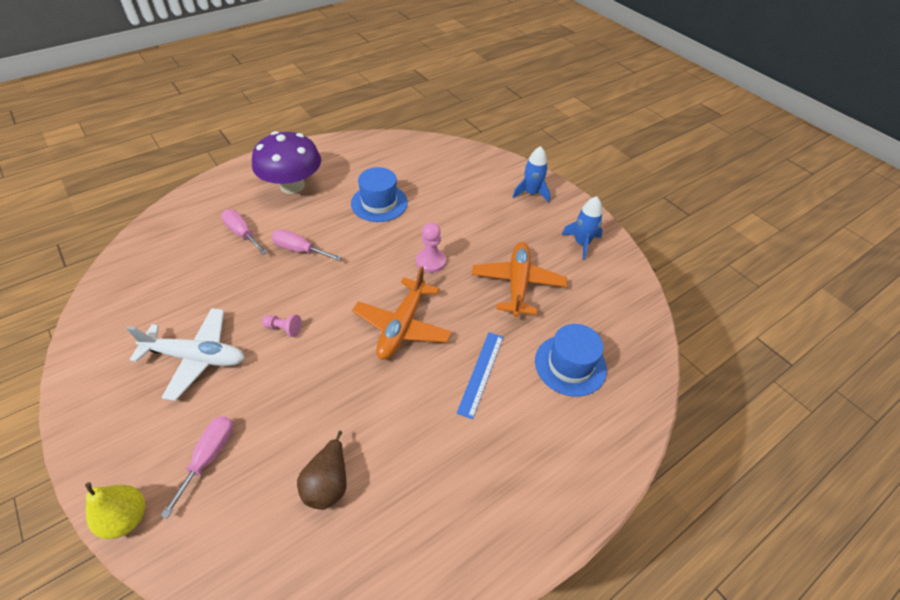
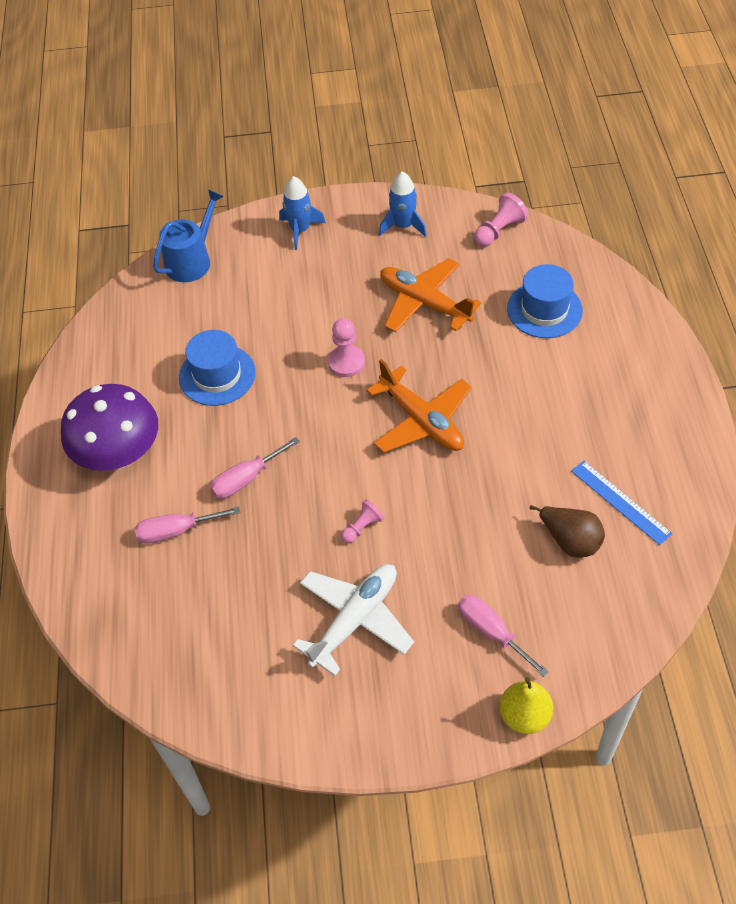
camera: 55 degrees left, 5 degrees up
(465, 156) = (192, 260): none -> blue watering can
(480, 373) = (515, 380): blue ruler -> blue ruler (620, 502)
(628, 302) = (499, 231): none -> pink pawn

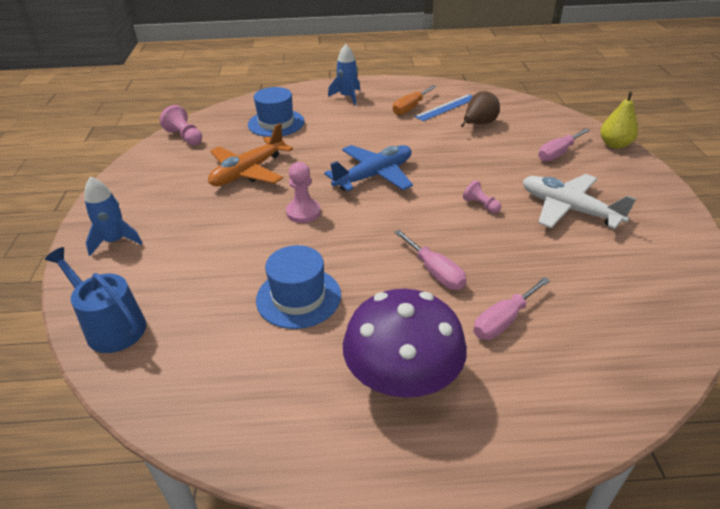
camera: 90 degrees left, 15 degrees down
(176, 531) = (503, 321): pink screwdriver -> pink screwdriver turned 60 degrees clockwise
(403, 226) = (150, 180): blue rocket -> blue rocket (347, 97)
(422, 421) = (374, 176): orange plane -> blue plane
(611, 456) = (410, 108): none -> orange screwdriver

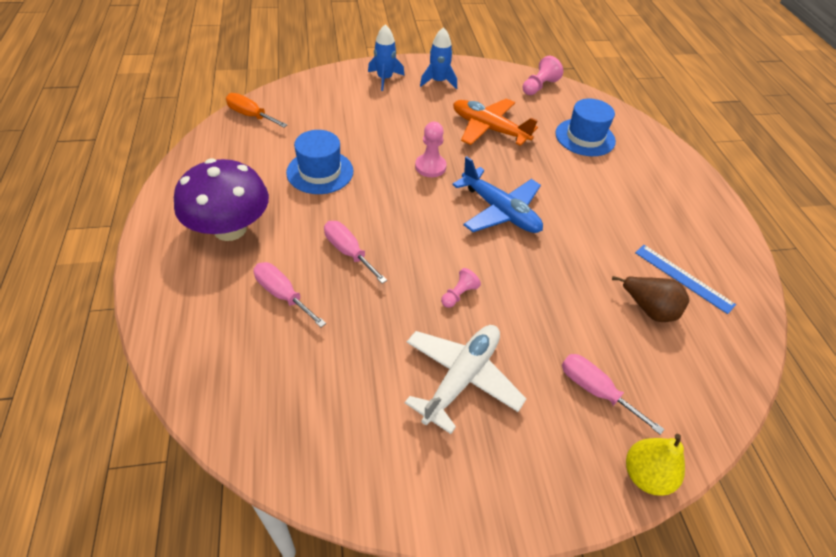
camera: 80 degrees right, 10 degrees up
(111, 326) = (298, 94): blue watering can -> none
(347, 97) = (670, 186): blue rocket -> blue rocket (438, 81)
(410, 108) = (665, 242): orange screwdriver -> orange screwdriver (251, 115)
(435, 272) = (348, 252): pink screwdriver -> pink screwdriver turned 90 degrees clockwise

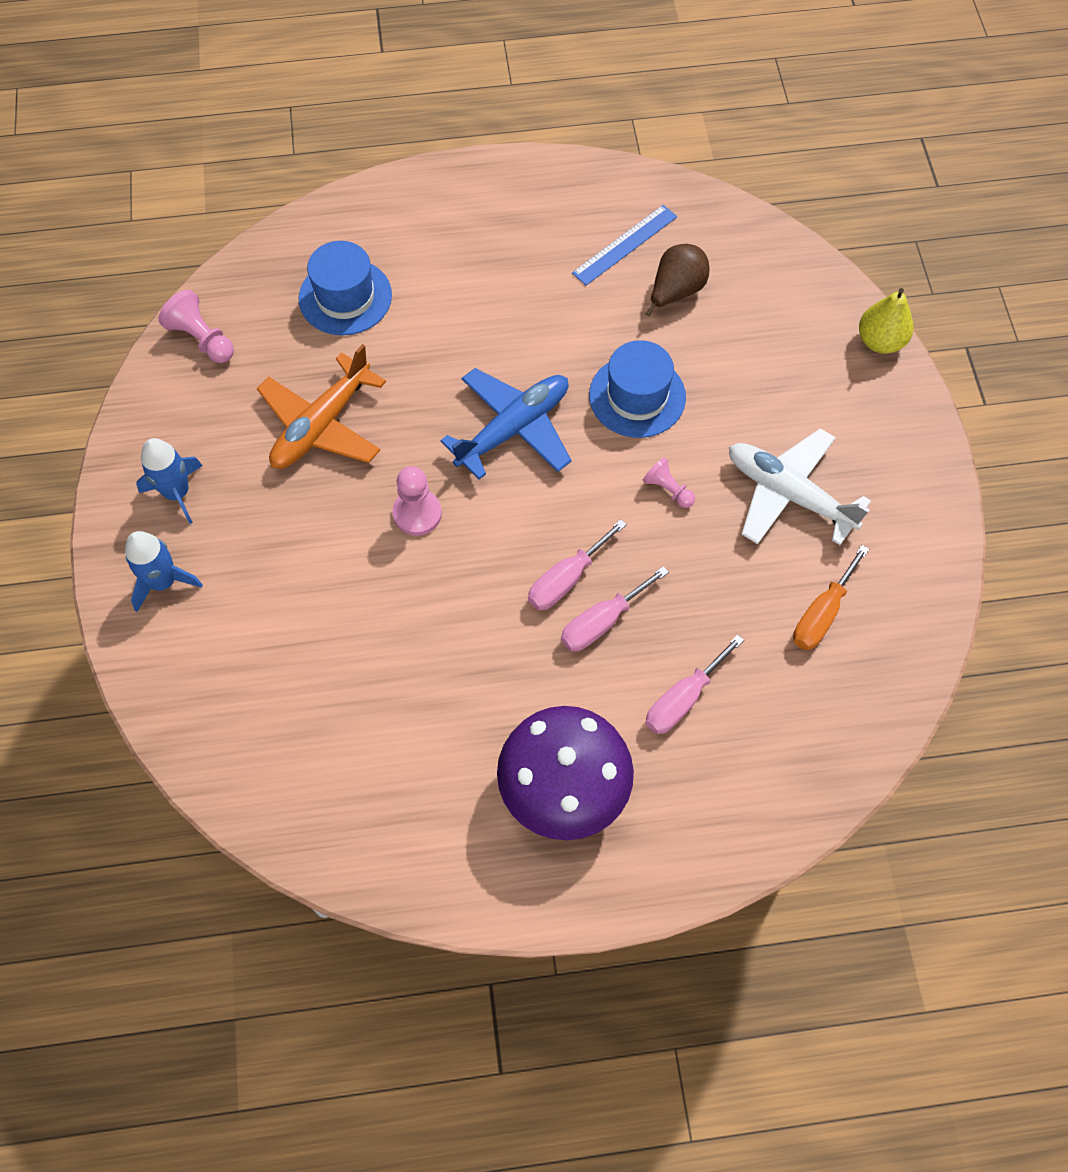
camera: 85 degrees left, 15 degrees up
(251, 115) = (273, 804): orange screwdriver -> orange screwdriver (822, 614)
(320, 172) = (431, 673): blue hat -> blue hat (637, 396)
(595, 391) = (791, 366): pink screwdriver -> pink screwdriver (566, 579)

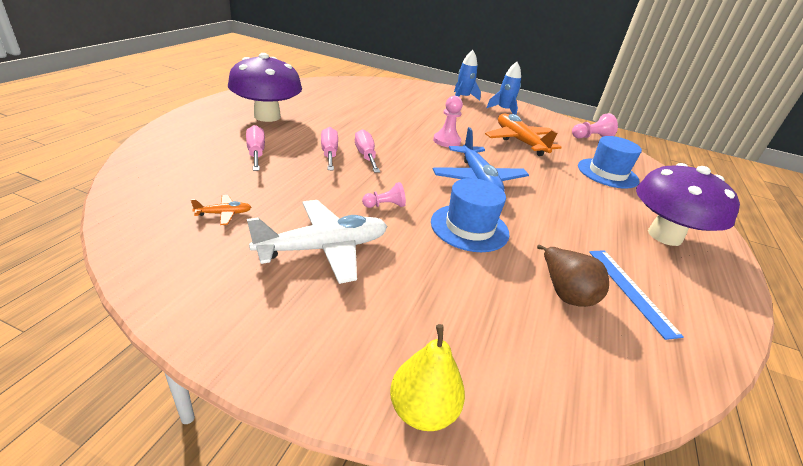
camera: 115 degrees right, 30 degrees down
(483, 225) = (664, 236): none -> purple mushroom
(822, 614) = (224, 214): orange screwdriver -> orange plane

